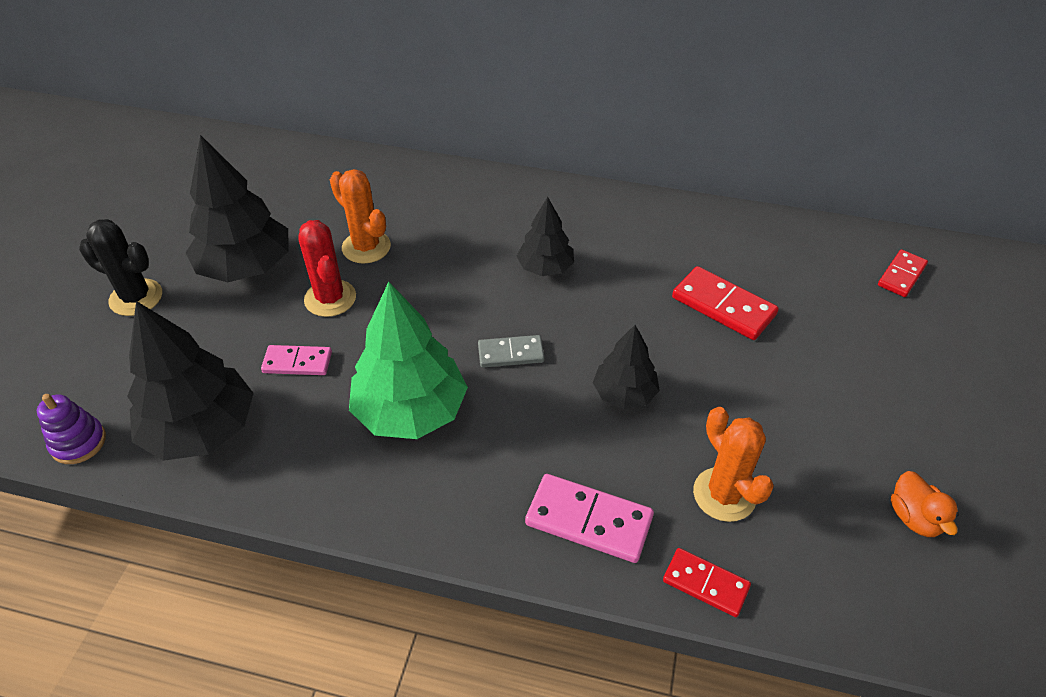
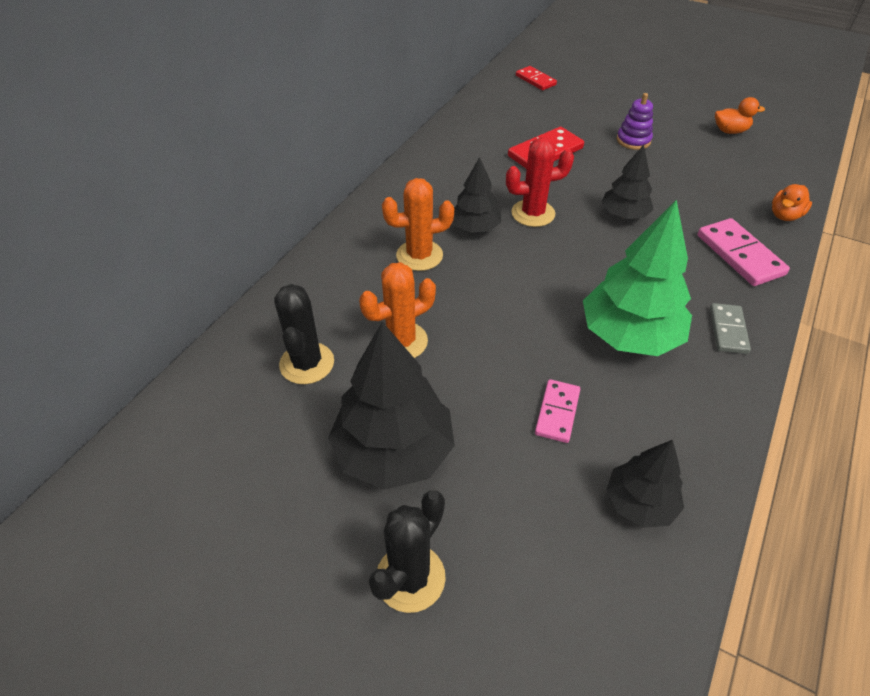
camera: 75 degrees left, 0 degrees up
(78, 442) = (651, 637): purple stacking toy -> purple stacking toy (633, 140)
(201, 429) = (640, 503): black tree -> black tree, size x0.58
(330, 200) = (307, 363): none -> black cactus
(330, 298) = (470, 378): red cactus -> red cactus (533, 213)
(511, 353) = (572, 265): grey domino -> grey domino (728, 330)
(588, 521) = (740, 255): pink domino -> pink domino turned 60 degrees counterclockwise
(705, 583) = (784, 215): red domino -> orange duck
(724, 494) = (715, 192): orange cactus -> orange cactus (419, 255)

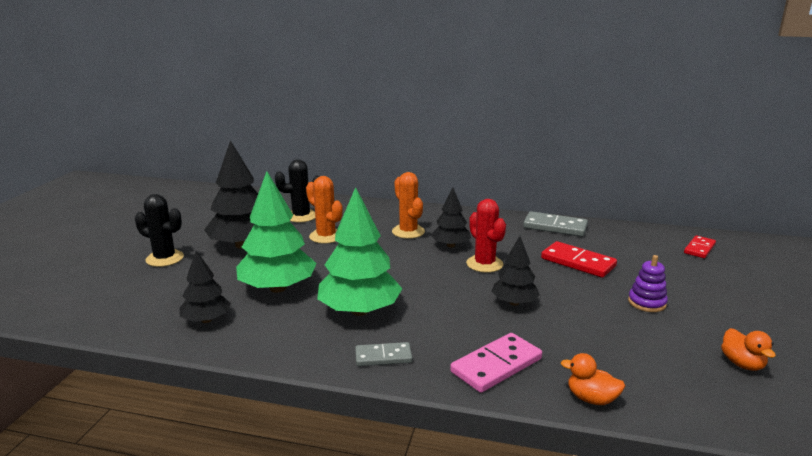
camera: 75 degrees right, 25 degrees down
(454, 141) = (555, 227): none -> grey domino
(557, 412) = (277, 288): pink domino -> green tree

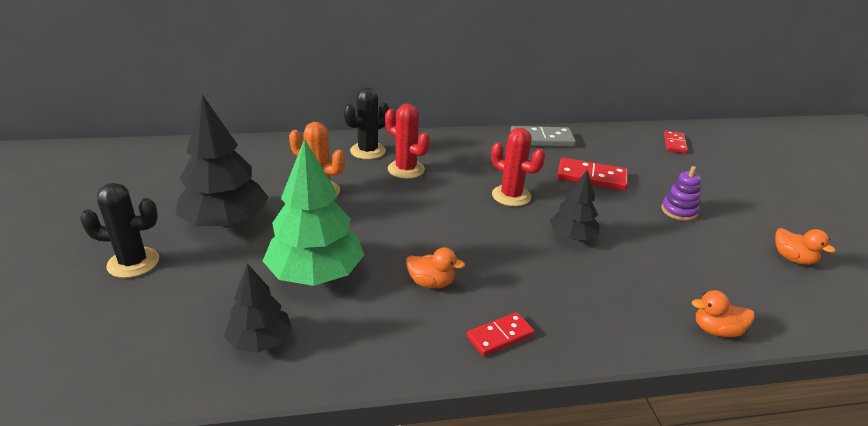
camera: 25 degrees left, 10 degrees up
(301, 216) = (269, 169): black cactus -> black cactus (368, 151)
(359, 311) = (431, 283): green tree -> orange duck
(383, 357) = (500, 336): grey domino -> red domino
(408, 232) = (406, 169): orange cactus -> red cactus
(451, 245) = (462, 179): black tree -> none
(496, 365) = (612, 316): pink domino -> none

